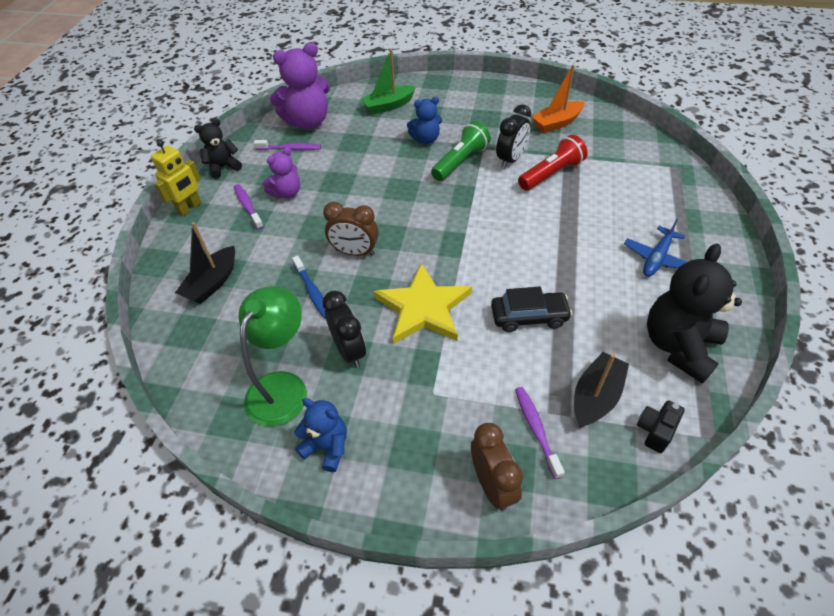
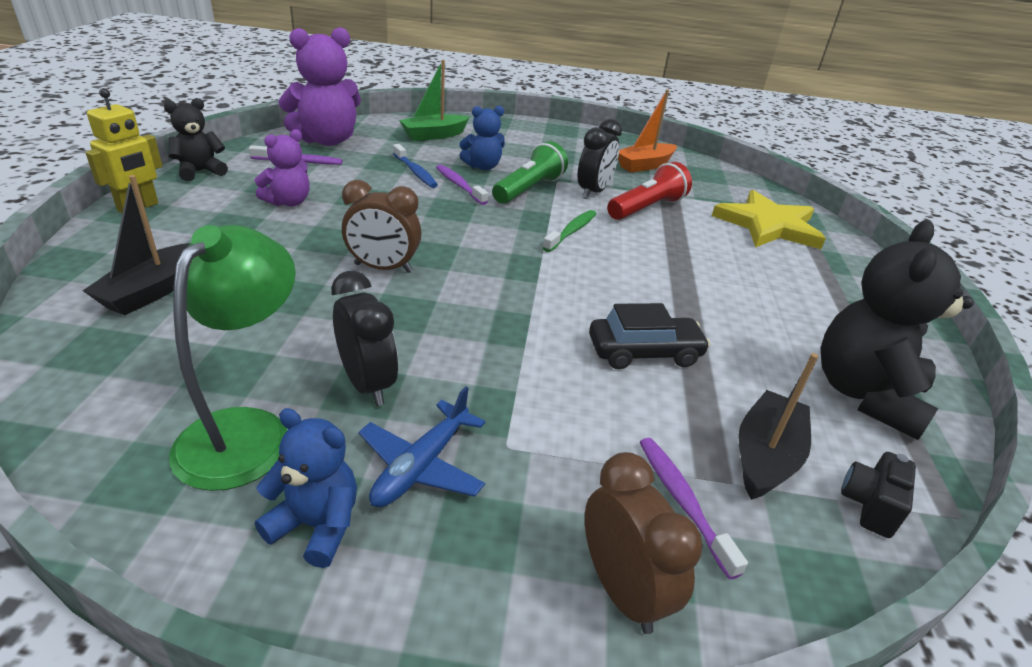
camera: 10 degrees left, 15 degrees down
(248, 206) = (228, 211): purple toothbrush -> purple toothbrush (459, 185)
(312, 291) = (314, 308): blue toothbrush -> blue toothbrush (415, 172)
(423, 308) = (486, 335): yellow star -> yellow star (768, 225)
(489, 205) = (571, 231): none -> green toothbrush
(656, 258) = (802, 296): blue plane -> blue plane (421, 466)

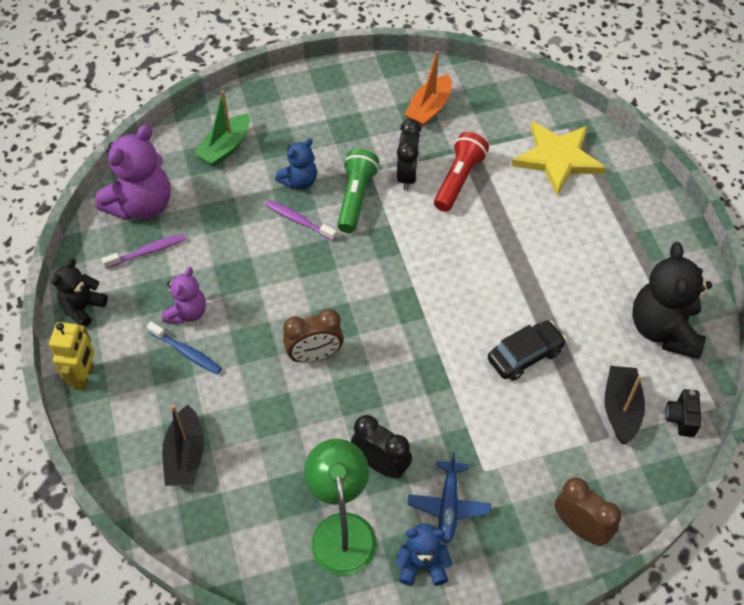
camera: 20 degrees left, 20 degrees up
(415, 172) = (251, 218): blue toothbrush -> blue toothbrush (186, 352)
(571, 231) = (418, 243): green toothbrush -> none
(682, 501) = (588, 462): purple toothbrush -> none

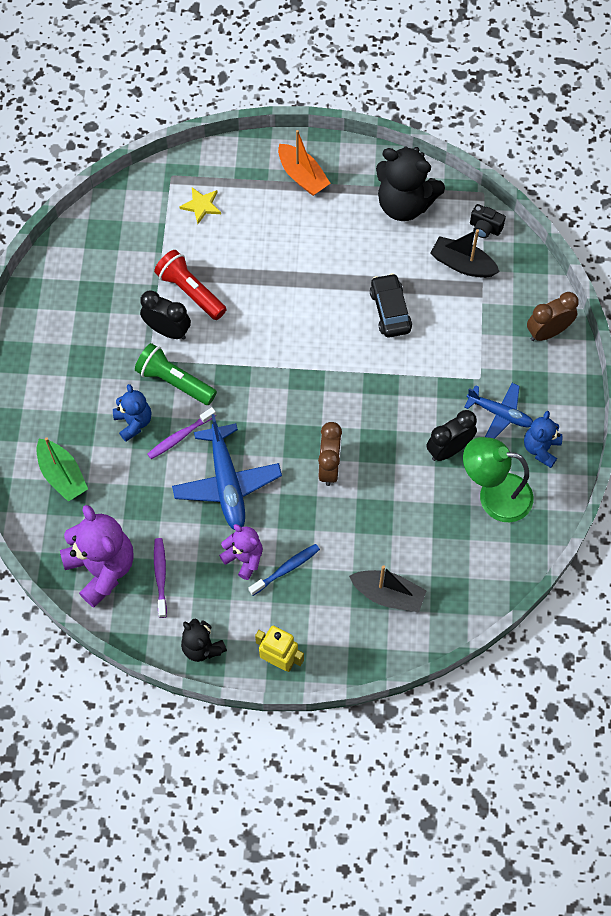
camera: 70 degrees left, 10 degrees up
(263, 273) = (227, 483): none -> blue plane
(429, 109) = (95, 285): orange boat -> orange boat (302, 176)
(557, 158) = (201, 205): yellow star -> yellow star, size x0.49

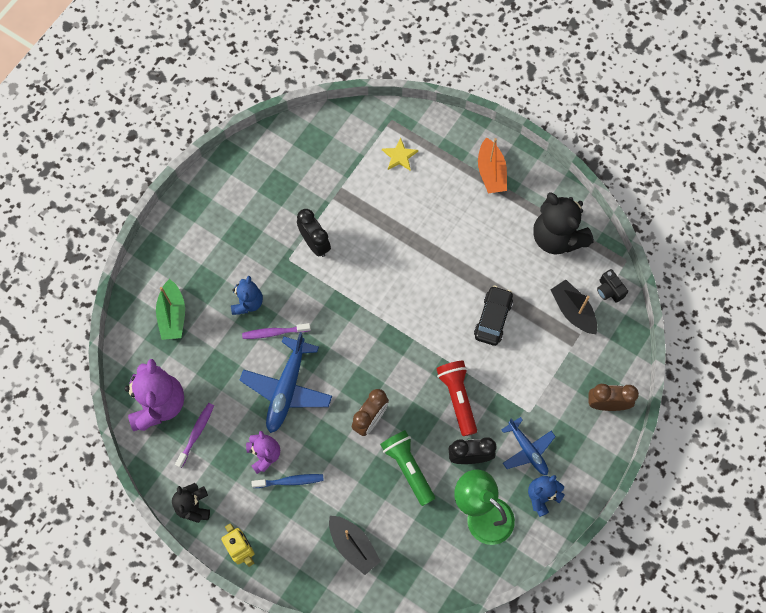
camera: 30 degrees right, 5 degrees up
(174, 381) = (296, 286): green flashlight -> green flashlight (407, 468)
(190, 291) = (350, 221): red flashlight -> red flashlight (457, 398)

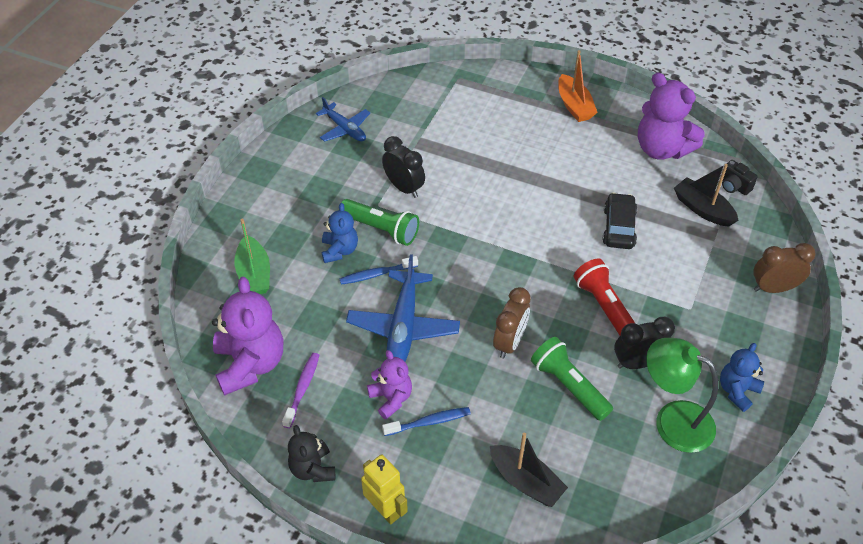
camera: 10 degrees left, 20 degrees down
(274, 332) = (376, 274): purple toothbrush -> blue toothbrush
(287, 285) = (381, 229): none -> green flashlight
(399, 156) = (475, 104): yellow star -> none
(527, 450) = (702, 346): blue plane -> blue plane (345, 129)
(557, 237) = (661, 149): black teddy bear -> purple teddy bear

